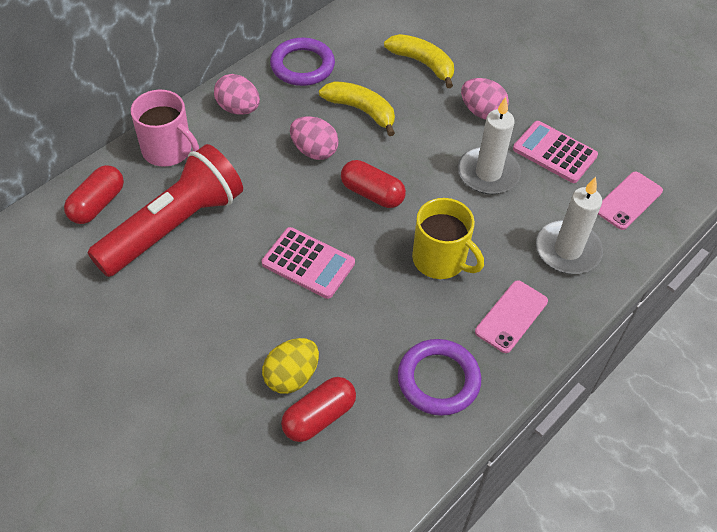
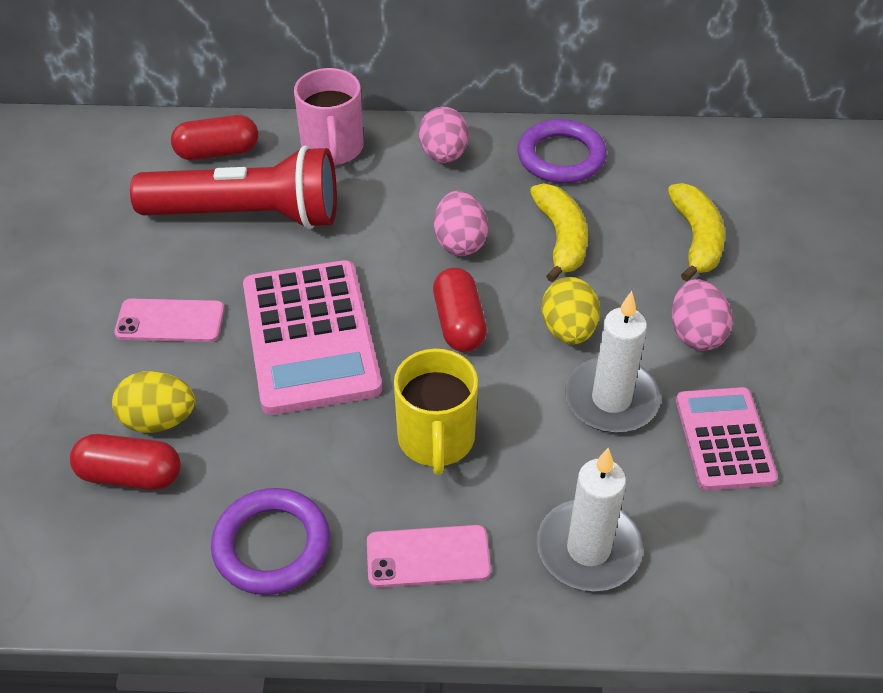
camera: 50 degrees right, 5 degrees down
(308, 263) = (310, 337): pink calculator -> pink calculator, size x1.63
(426, 155) = (568, 330): none -> yellow egg
(628, 201) = (745, 563): pink phone -> pink phone (170, 321)

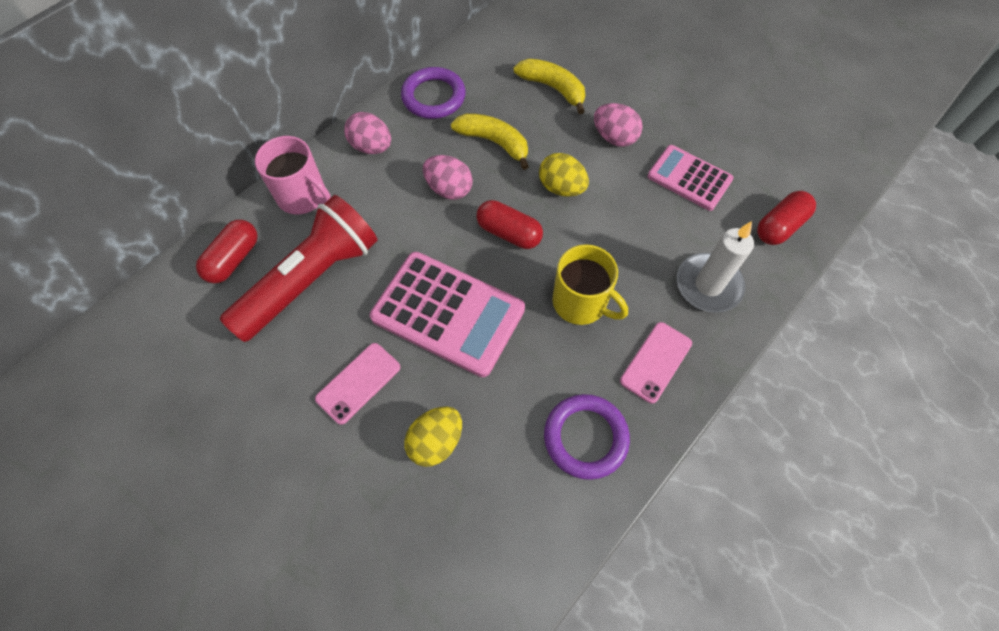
camera: 50 degrees left, 15 degrees up
(130, 475) = (466, 486): red capsule -> red capsule (779, 226)
(611, 399) = (624, 204): white candle -> none

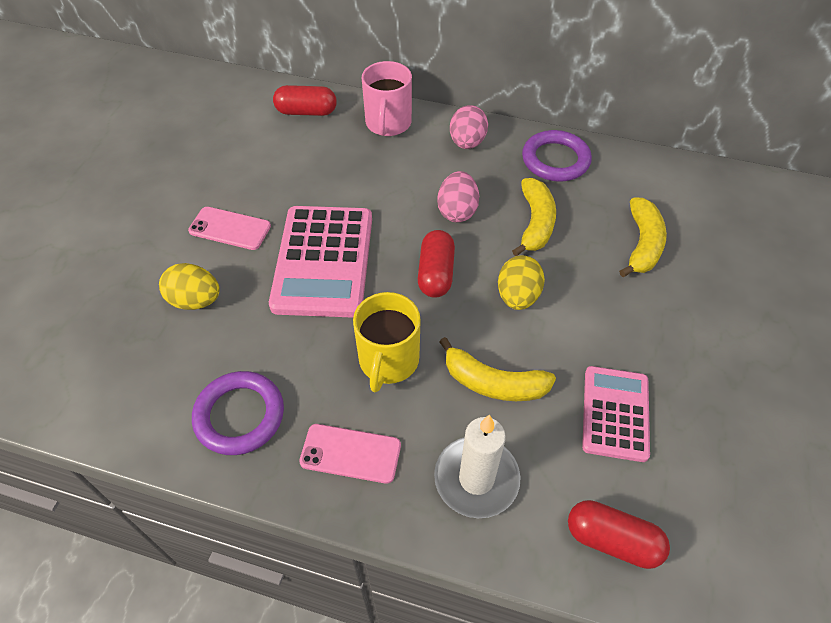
camera: 65 degrees right, 10 degrees down
(311, 280) = (311, 161): red flashlight -> none
(614, 137) = (618, 321): pink egg -> none
(633, 239) = (493, 383): none -> yellow banana

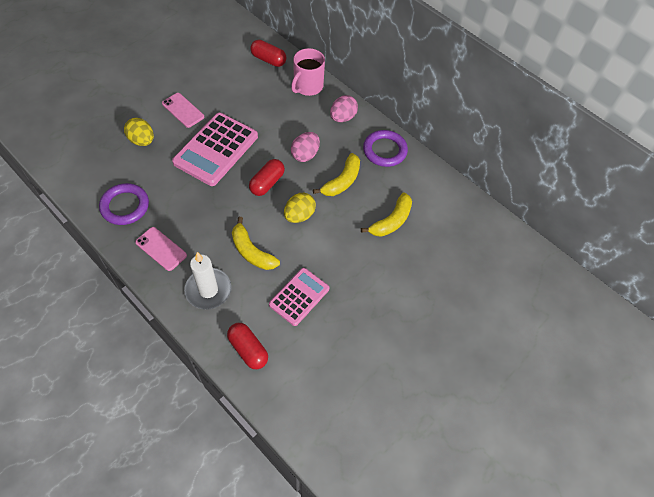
camera: 25 degrees right, 5 degrees up
(388, 360) = (210, 215): yellow mug -> none

